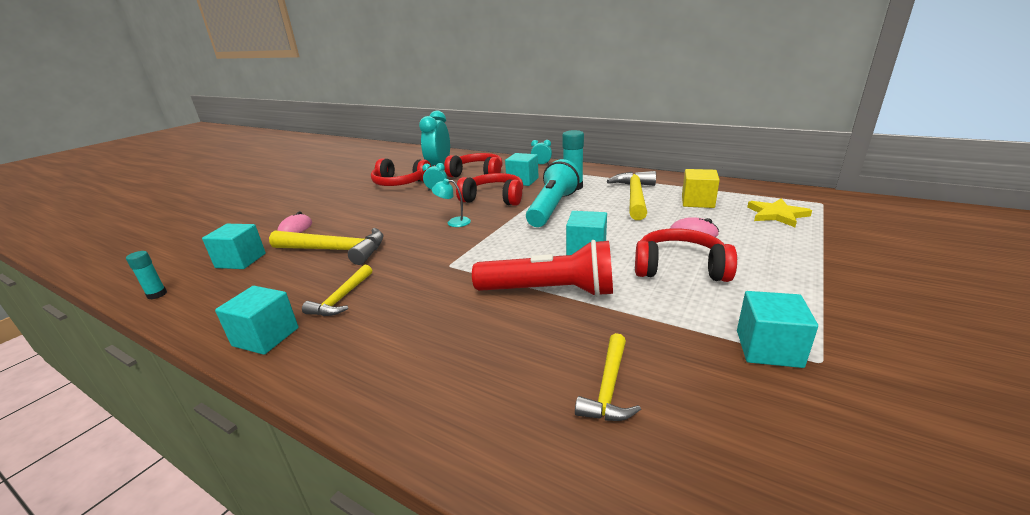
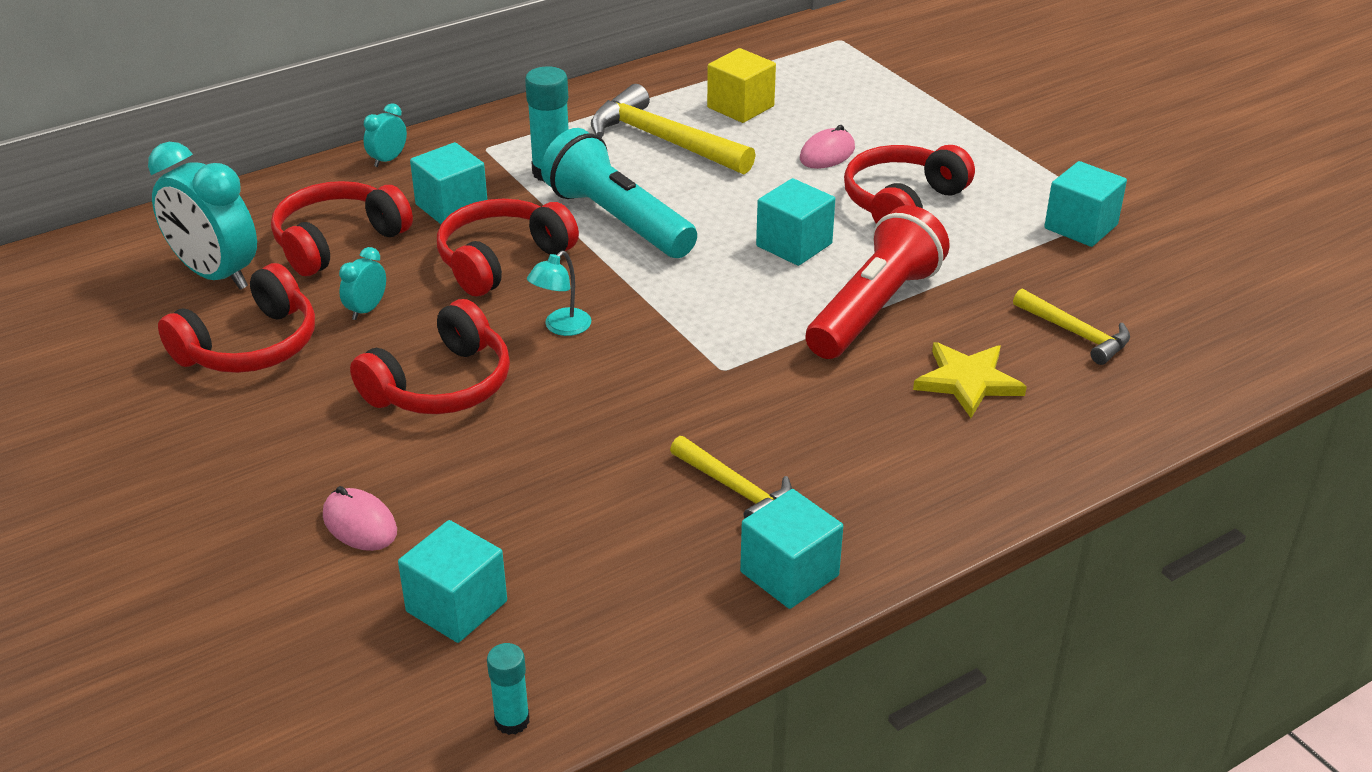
camera: 65 degrees left, 10 degrees up
(336, 250) = (539, 478): yellow hammer -> none
(394, 215) = (441, 385): none -> red headphones
(777, 215) = (839, 81): yellow star -> yellow star (968, 381)

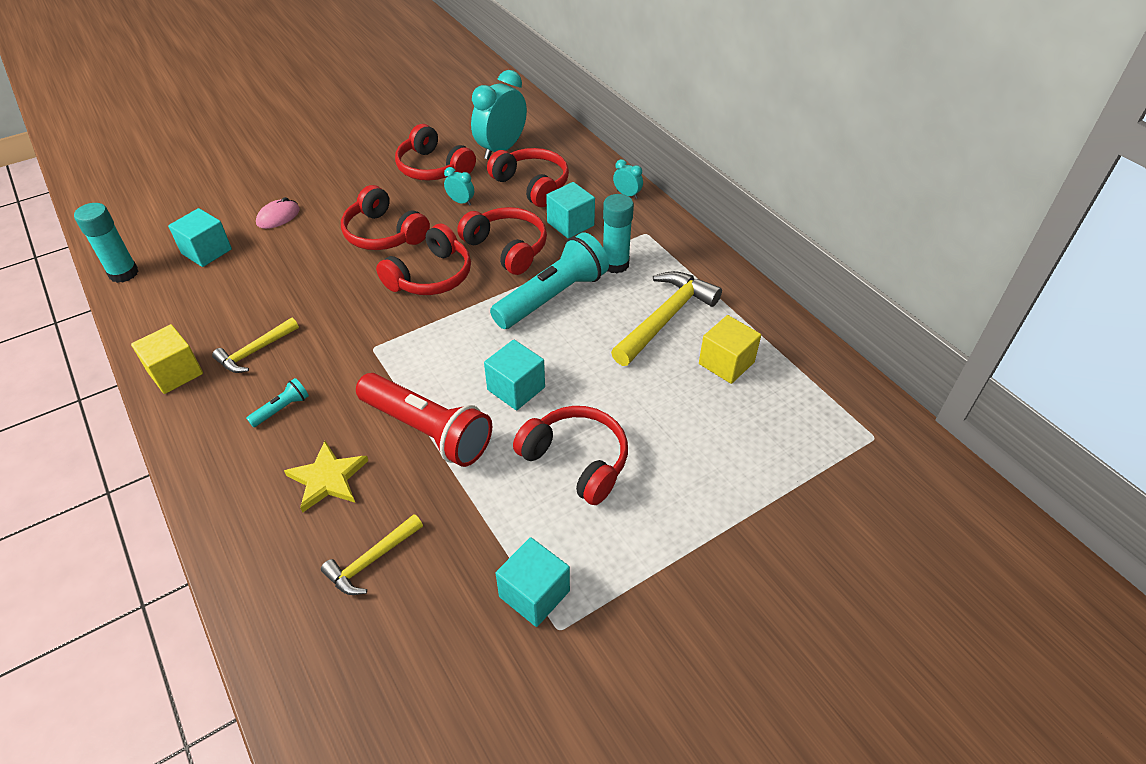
camera: 90 degrees right, 10 degrees up
(512, 721) = (123, 273): turquoise glue stick -> turquoise glue stick, size x1.70
(561, 327) = (430, 276): turquoise lamp -> red headphones
(789, 574) = (175, 373): turquoise cube -> yellow cube
(827, 154) = (653, 415): pink mouse -> none
(853, 441) = (282, 409): none -> turquoise flashlight

